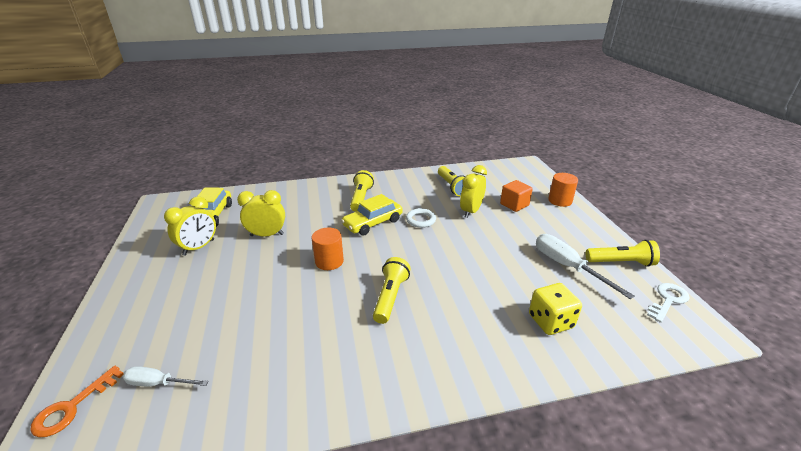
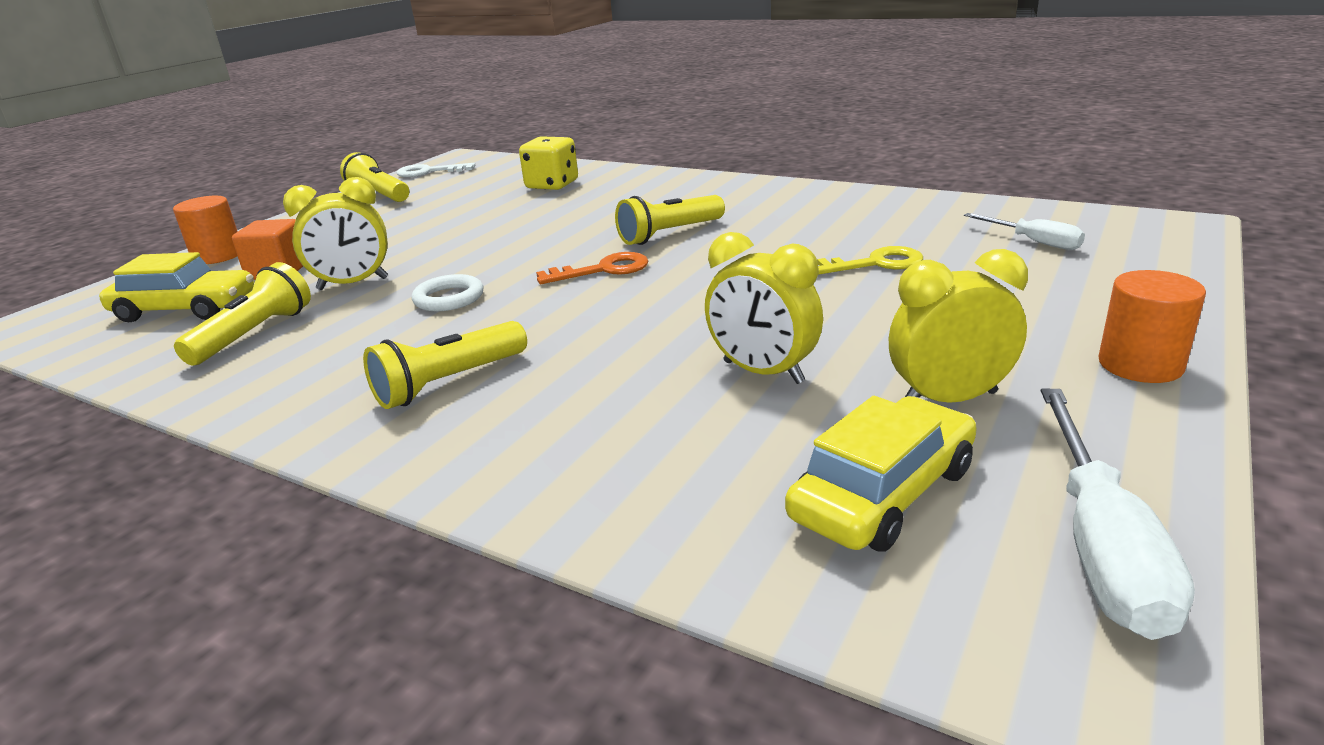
camera: 135 degrees left, 5 degrees down
(72, 407) = (1155, 250): orange key -> orange key (603, 270)
(254, 315) = (874, 264): none -> yellow key
(329, 261) = (694, 289): orange cylinder -> orange cylinder (1140, 365)
(373, 223) = (529, 321): yellow car -> yellow car (185, 309)
(567, 266) = (431, 205): white screwdriver -> white screwdriver (1100, 545)

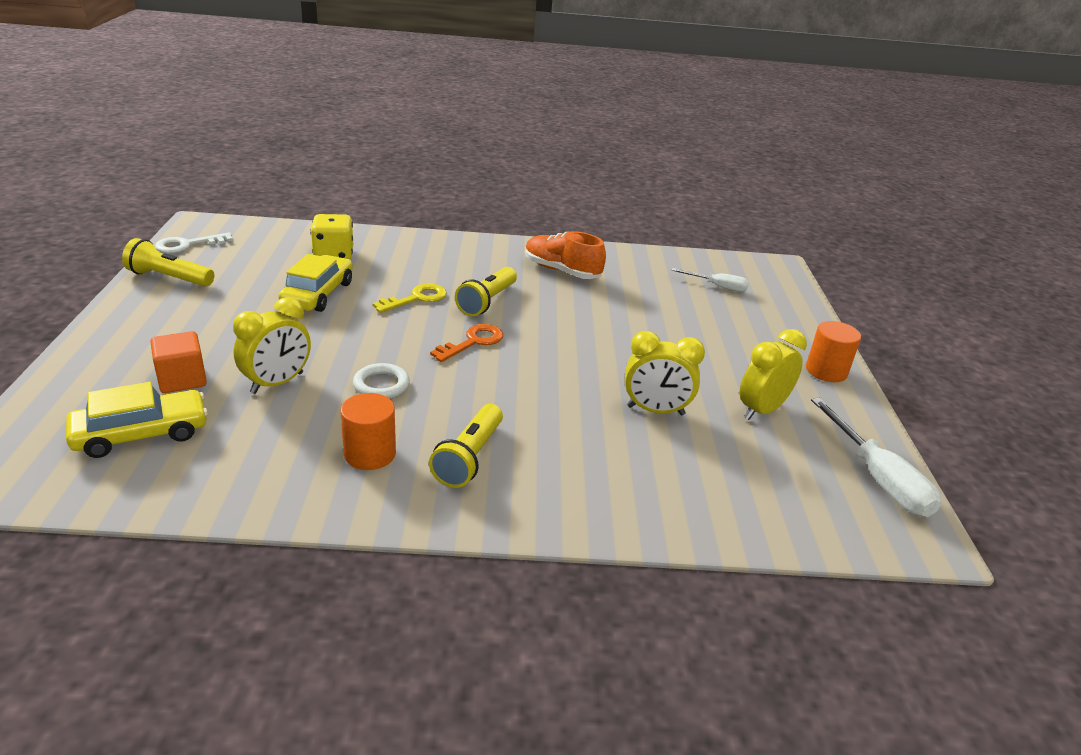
camera: 35 degrees left, 5 degrees up
(218, 256) = (86, 370): orange cylinder -> orange cylinder (370, 454)
(254, 334) = (252, 447): yellow flashlight -> none
(804, 211) = (562, 271): none -> orange shoe
(874, 264) = (645, 315): yellow key -> yellow key (416, 298)
(883, 493) = (777, 474): yellow car -> yellow car (318, 294)

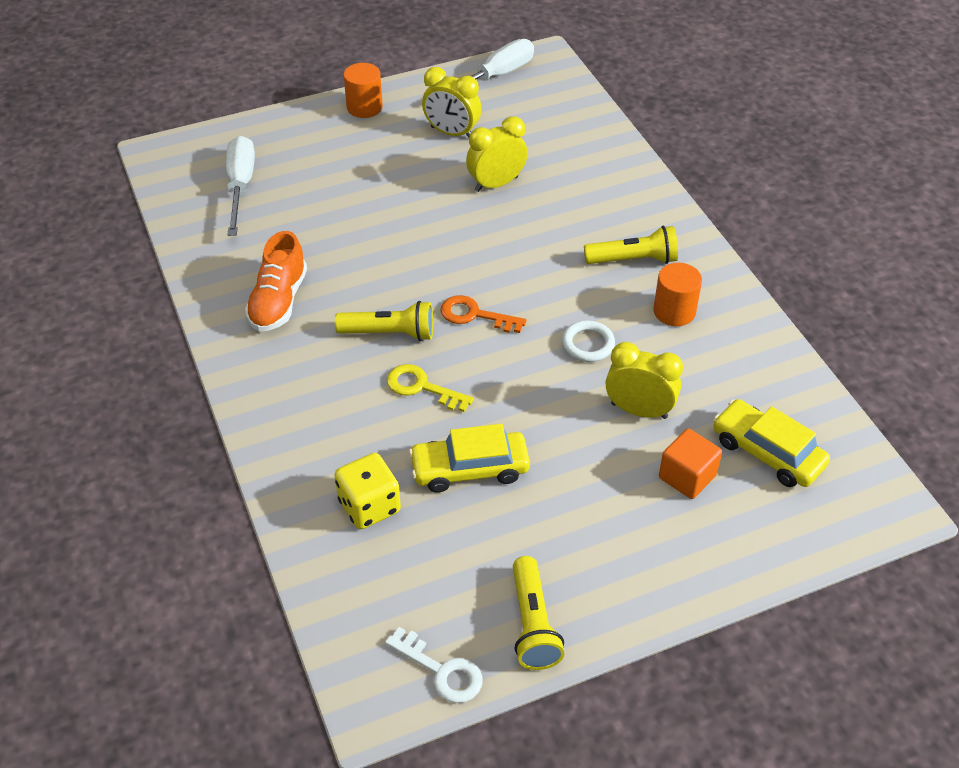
camera: 110 degrees left, 15 degrees up
(655, 410) = (496, 184): yellow clock -> yellow clock turned 105 degrees counterclockwise
(718, 287) = (240, 186): white screwdriver -> white screwdriver, size x1.67

